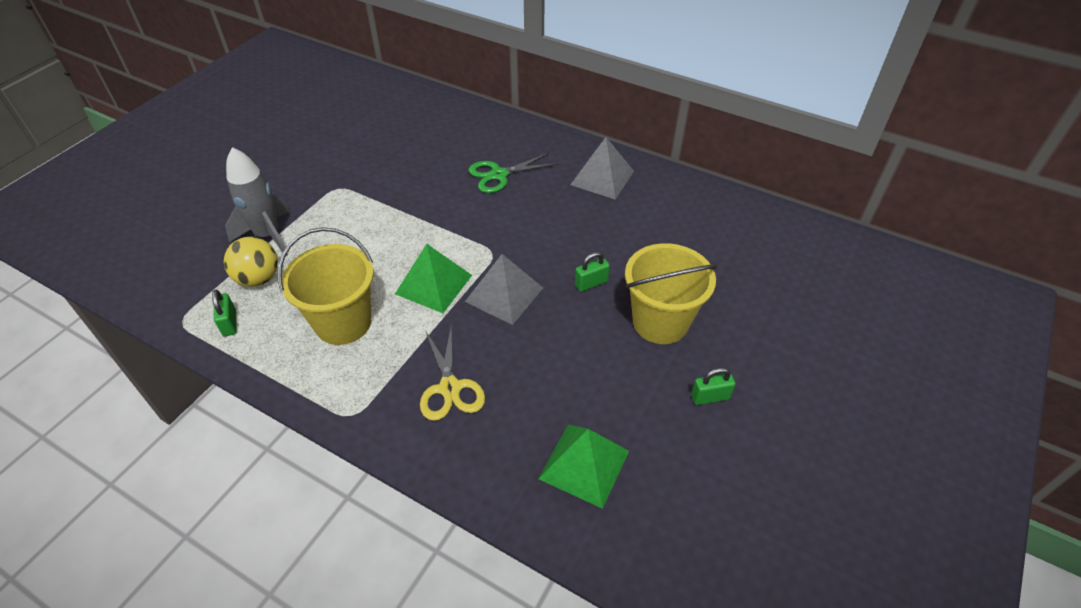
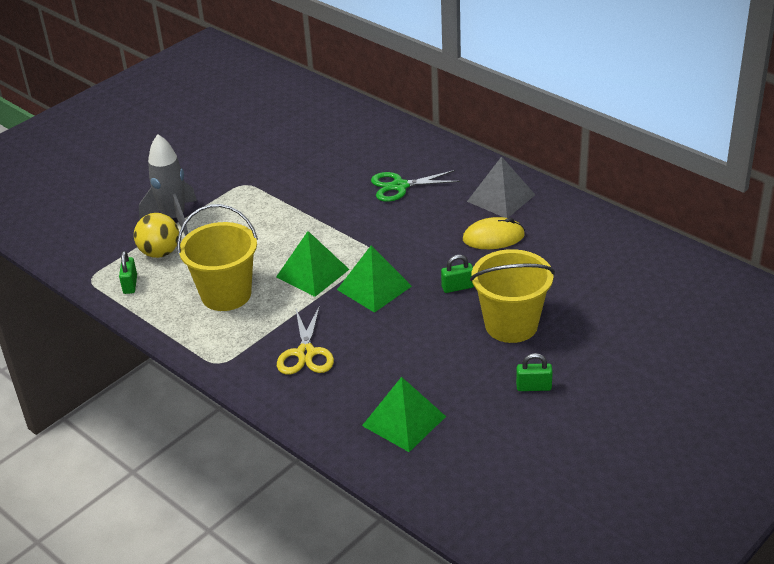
camera: 15 degrees right, 10 degrees down
(504, 294) = (374, 287): grey pyramid -> green pyramid
(609, 222) = (493, 237): none -> yellow mouse

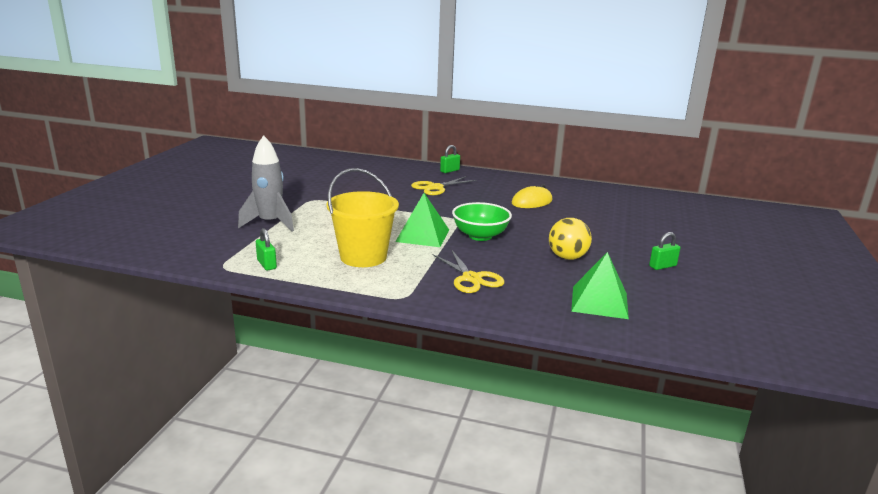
camera: 30 degrees left, 15 degrees down
(160, 252) = (276, 242): yellow ball -> yellow ball (567, 257)
(374, 287) = (480, 236): green pyramid -> green bowl
(400, 186) = (435, 187): green scissors -> yellow scissors
(457, 287) = (540, 227): green padlock -> green padlock (449, 171)
(501, 198) = (512, 185): grey pyramid -> none
(511, 325) = (602, 239): yellow bucket -> none

